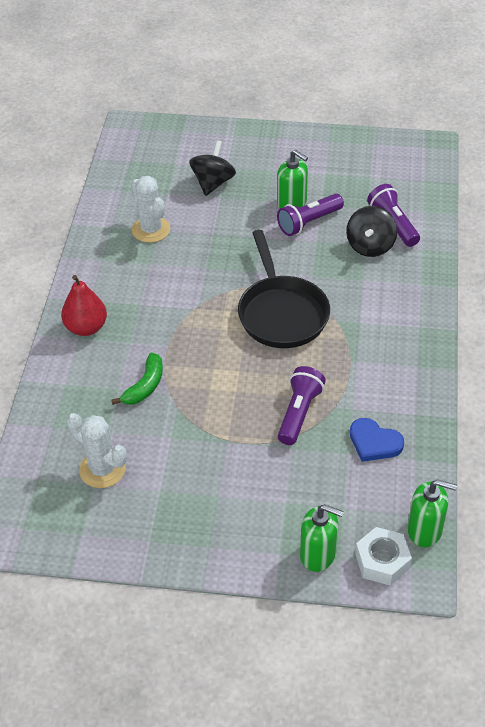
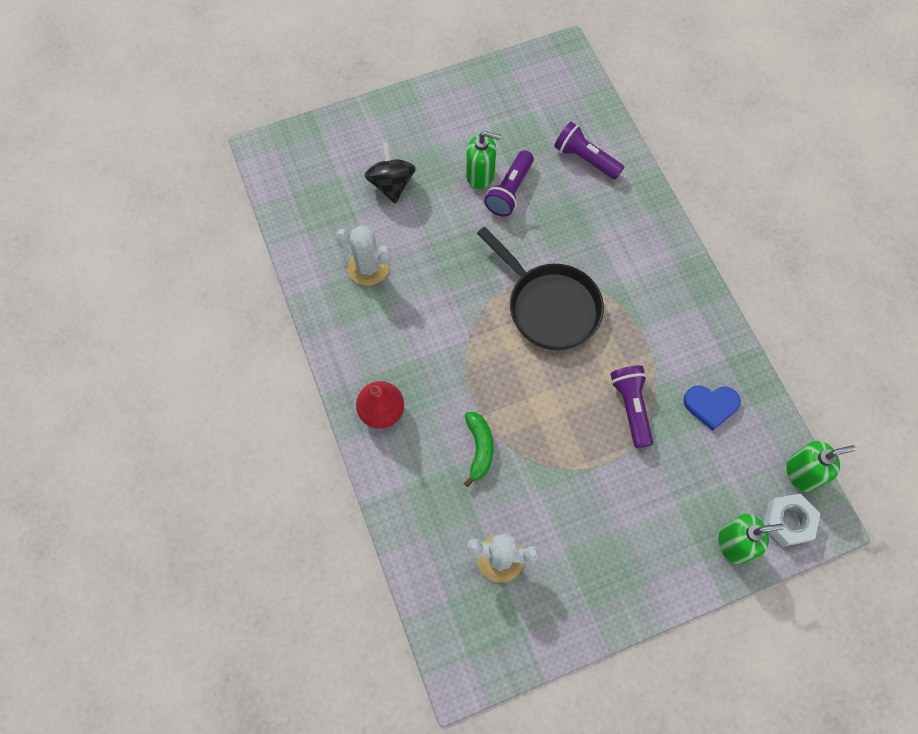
camera: 30 degrees left, 20 degrees up
(370, 246) = (580, 193): black spinning top -> none

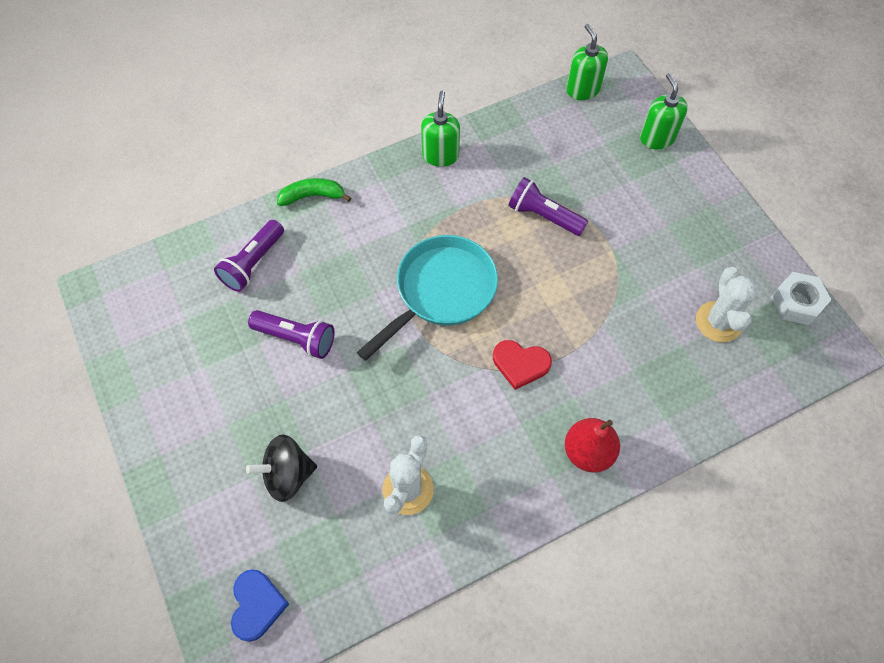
camera: 95 degrees left, 5 degrees down
(470, 366) = (520, 364): none -> red heart
(479, 448) = (611, 349): green banana -> green banana (312, 196)
(480, 175) = (274, 371): green soap dispenser -> green soap dispenser (440, 155)
(549, 306) = (441, 291): black pan -> turquoise pan
(631, 407) = (544, 216): purple flashlight -> purple flashlight turned 45 degrees clockwise
(711, 405) = (531, 153): blue heart -> blue heart (257, 605)
(787, 521) = (628, 101): white nut -> white nut (796, 302)

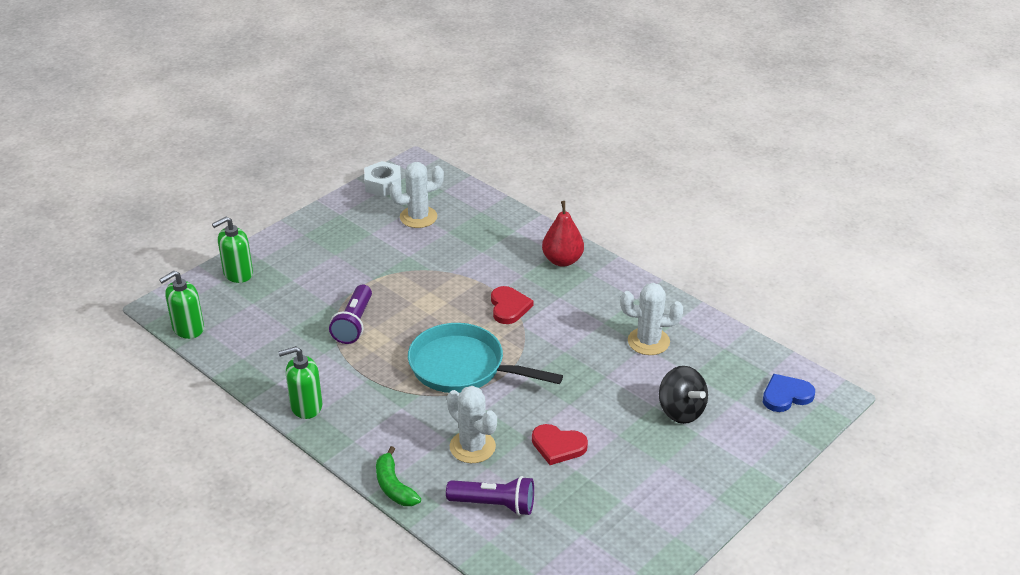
camera: 110 degrees left, 25 degrees down
(296, 338) = (558, 446): purple flashlight -> red heart
(330, 267) = (472, 447): none -> white cactus

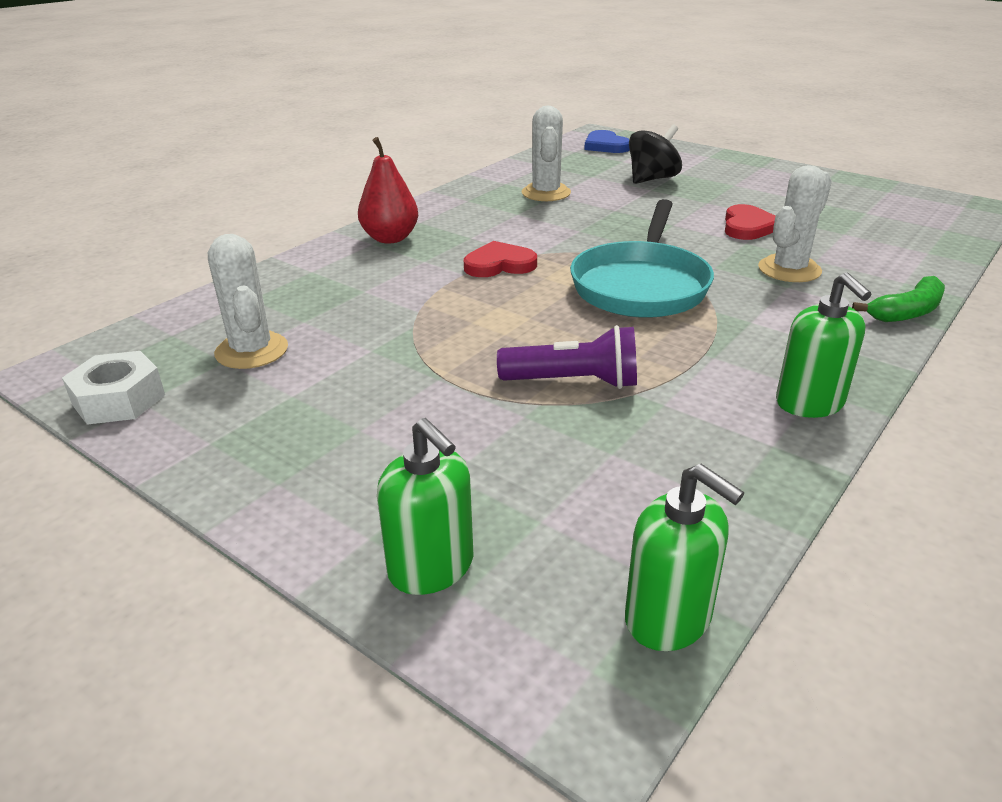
camera: 95 degrees left, 5 degrees down
(494, 505) = (872, 252): purple flashlight -> none

